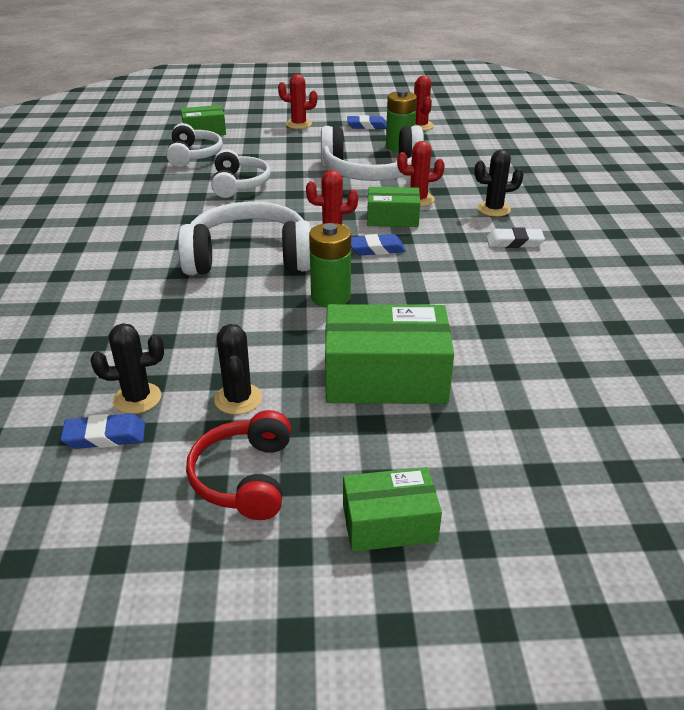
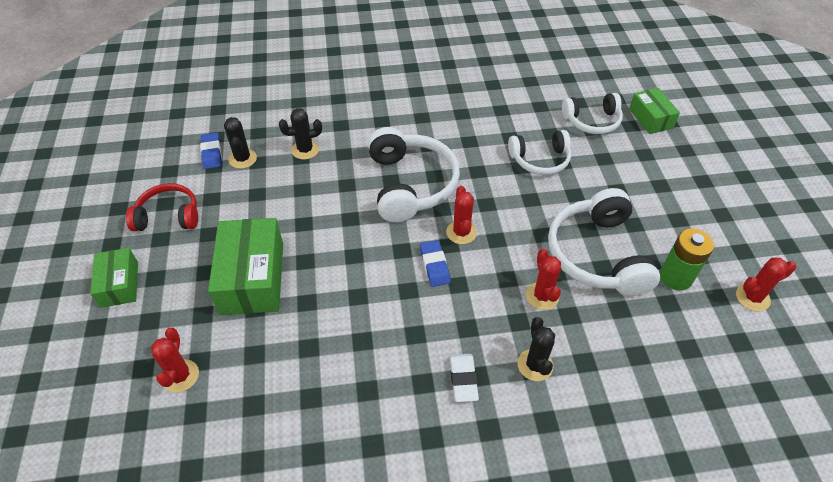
camera: 85 degrees right, 15 degrees up
(238, 399) = (237, 203): black cactus -> black cactus (305, 150)
(298, 124) = (703, 184): red cactus -> red cactus (180, 376)
(330, 297) = (355, 239): green battery -> none
(367, 126) = (727, 244): blue eraser -> none
(392, 218) = (495, 275): green box -> none

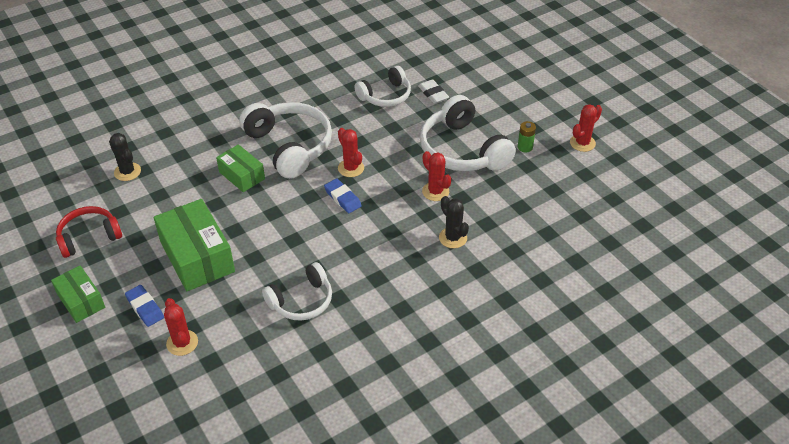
camera: 25 degrees left, 5 degrees down
(212, 153) = (95, 176): blue eraser -> blue eraser (145, 308)
(305, 150) = (181, 148): black cactus -> none
(463, 379) = (406, 265): white eraser -> white eraser (433, 94)
(592, 121) = (412, 54): white headphones -> white headphones (301, 301)
(650, 118) = (457, 39): green box -> green box (242, 175)
(675, 277) = (525, 147): green battery -> green battery, size x0.59

